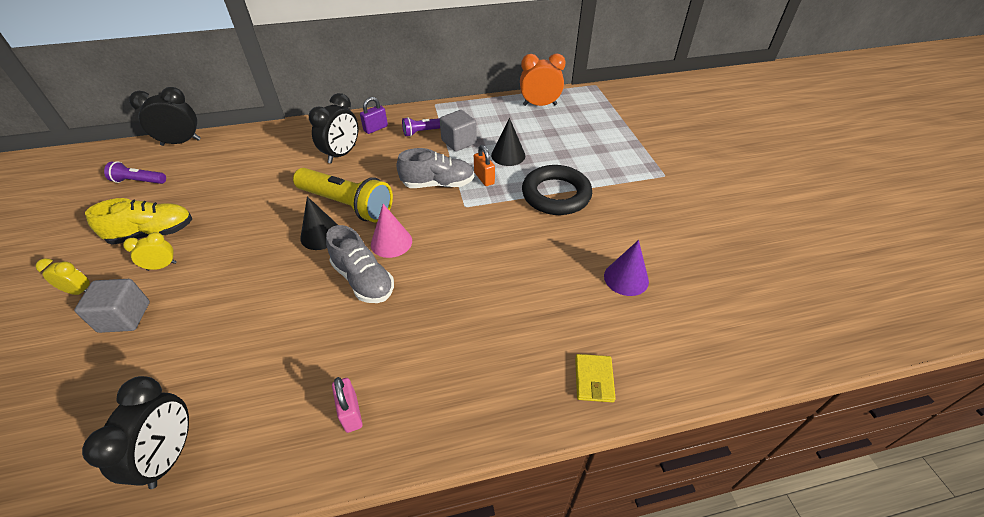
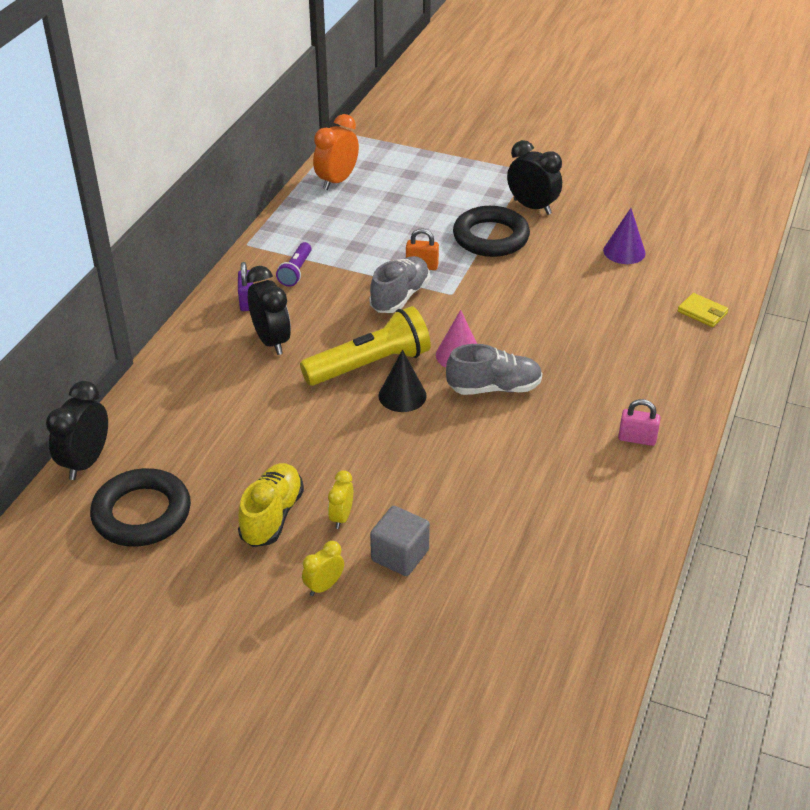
camera: 55 degrees left, 5 degrees down
(139, 181) = (142, 513): purple flashlight -> black ring
(170, 455) = (600, 547): black clock -> black clock (532, 207)
(459, 142) = (342, 257): grey cube -> none
(508, 155) = (401, 237): black cone -> none

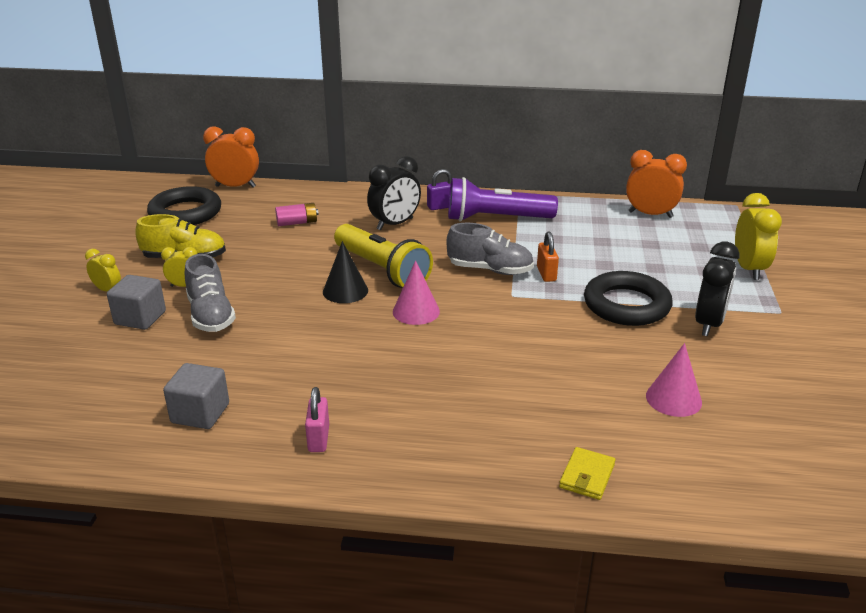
camera: 75 degrees right, 10 degrees down
(86, 462) = (235, 186): black clock -> orange clock
(227, 415) = (297, 223): none -> pink battery
(296, 271) = (496, 218): purple flashlight -> purple flashlight, size x1.93
(458, 163) = (749, 269): none -> yellow clock
(494, 388) = (373, 337): grey shoe -> grey shoe (211, 315)
(586, 510) = (200, 413): none -> grey cube
(624, 251) = (673, 399): purple cone -> pink cone

